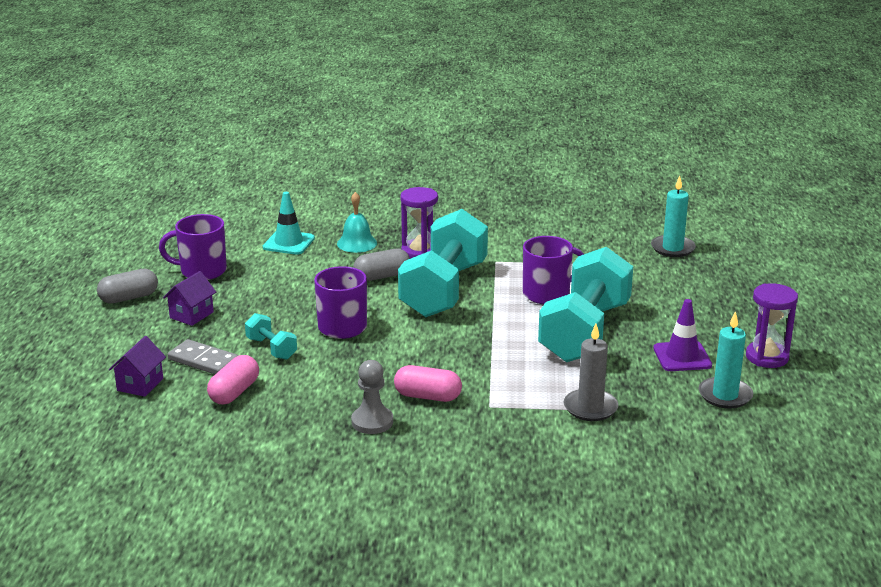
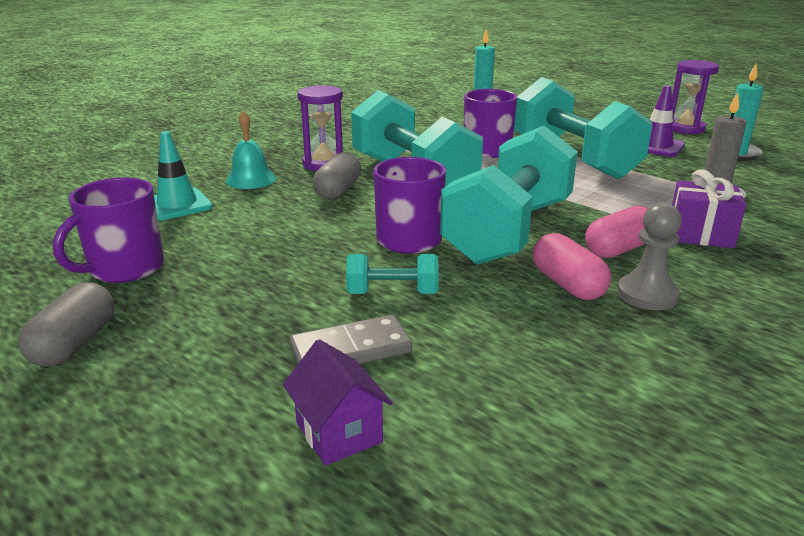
camera: 50 degrees left, 0 degrees up
(191, 315) = (216, 314): purple house -> none
(234, 392) = (469, 357): pink capsule -> pink capsule (567, 284)
(402, 353) = (509, 231): none -> turquoise dumbbell
(498, 419) = (700, 234): none -> purple gift

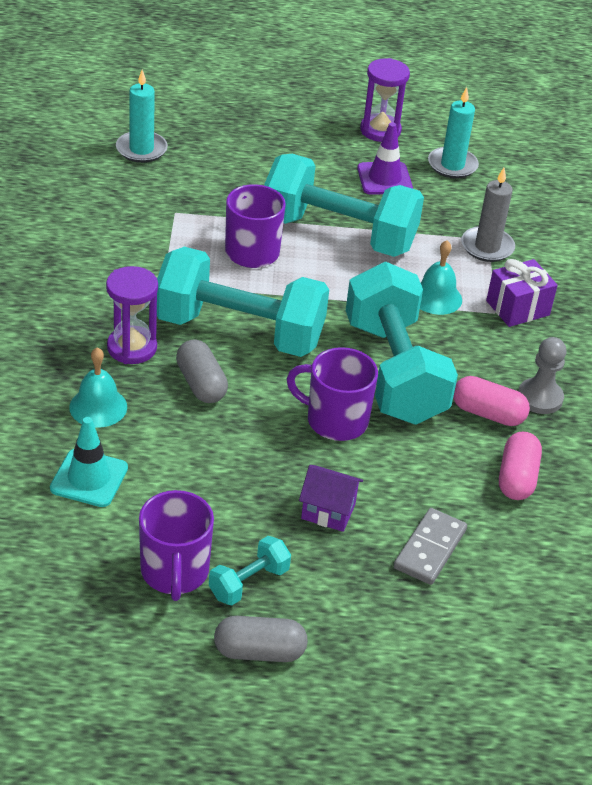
camera: 45 degrees left, 15 degrees up
(75, 344) = (259, 651): grey capsule -> grey capsule turned 60 degrees counterclockwise
(339, 432) = (495, 608): purple house -> purple house (328, 511)
(392, 293) = (394, 485): turquoise dumbbell -> turquoise dumbbell (249, 583)
(617, 207) = (436, 297): none -> turquoise bell
(618, 249) = (483, 355): pink capsule -> pink capsule (517, 478)

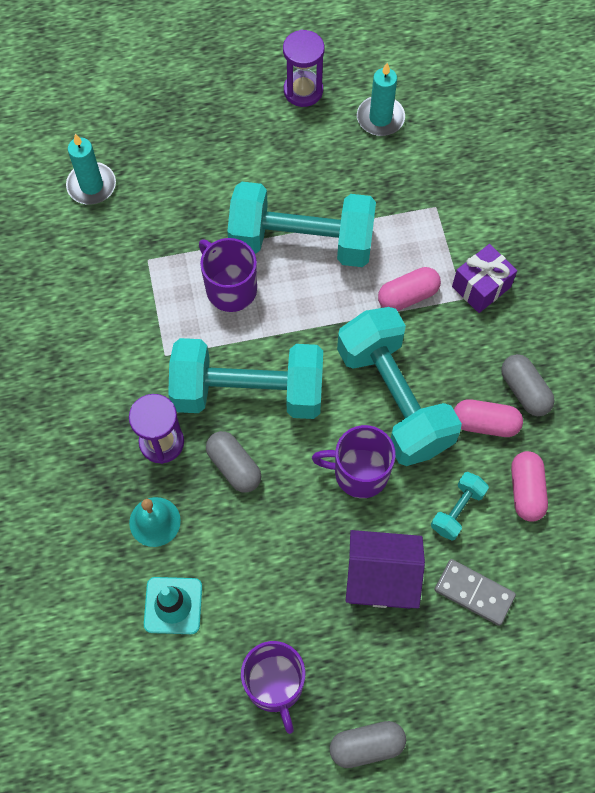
camera: 10 degrees left, 25 degrees up
(249, 583) = (338, 676): turquoise dumbbell -> turquoise dumbbell (457, 510)
(328, 511) = (381, 578): purple house -> purple house, size x1.61
(384, 179) = (324, 156): purple traffic cone -> none
(430, 549) = (474, 592): grey domino -> grey domino turned 75 degrees counterclockwise
(436, 297) = (408, 296): turquoise bell -> pink capsule
(487, 247) = (437, 217): grey candle -> none
(540, 398) = (524, 391): grey pawn -> grey capsule

